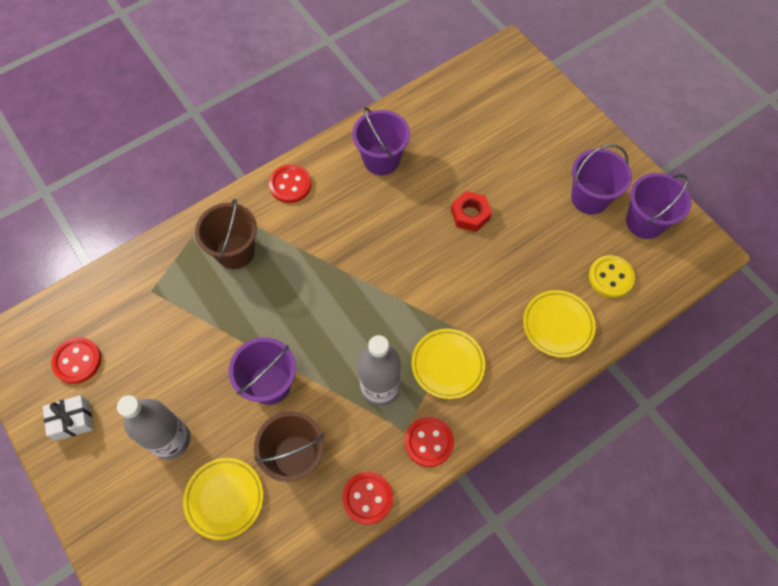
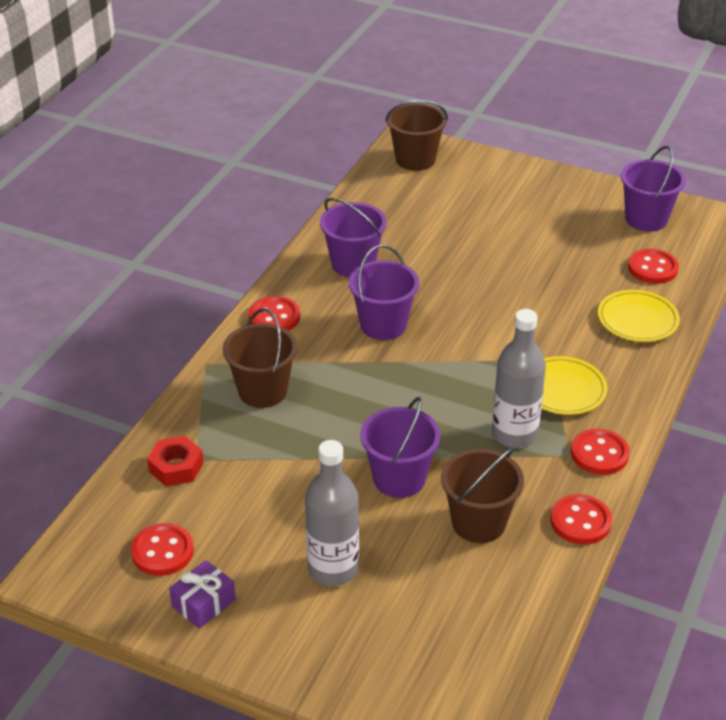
camera: 30 degrees left, 25 degrees down
(72, 420) = (203, 603): white gift -> purple gift
(224, 498) = (435, 589): yellow plate -> none
(470, 214) = (480, 272): red nut -> red nut (176, 467)
(503, 73) = (415, 159): none -> brown bucket
(589, 198) = (581, 220): purple bucket -> purple bucket (383, 325)
(610, 277) = (652, 268): yellow button -> red button

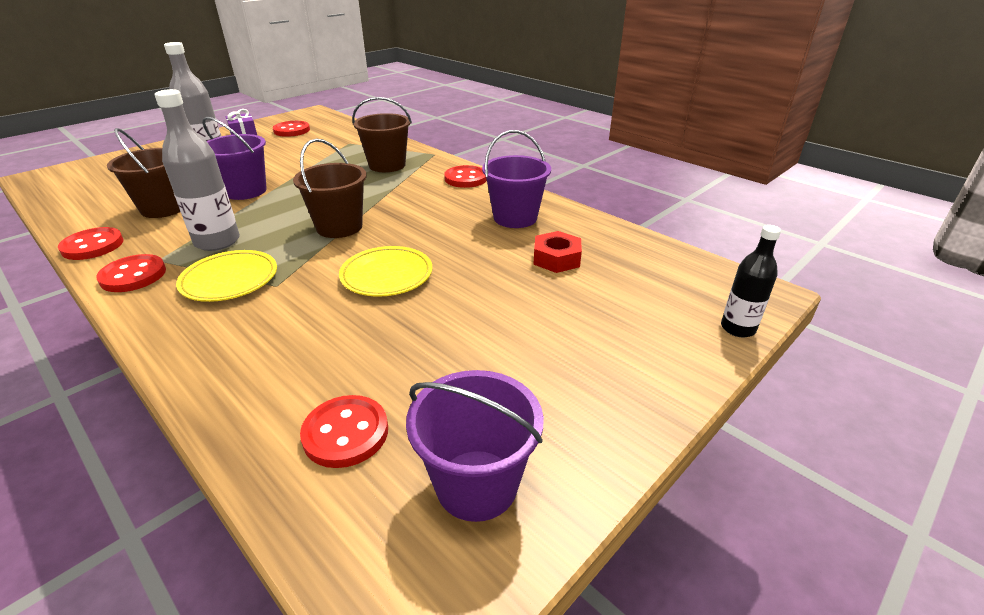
camera: 110 degrees right, 5 degrees down
(176, 467) = (349, 138): red nut -> red nut (556, 259)
(383, 325) = (416, 215): purple bucket -> none
(415, 159) = (714, 290): brown bucket -> brown bucket (339, 227)
(457, 150) = (738, 328): none -> black bottle
(637, 320) = (262, 371): yellow plate -> yellow plate (387, 276)

